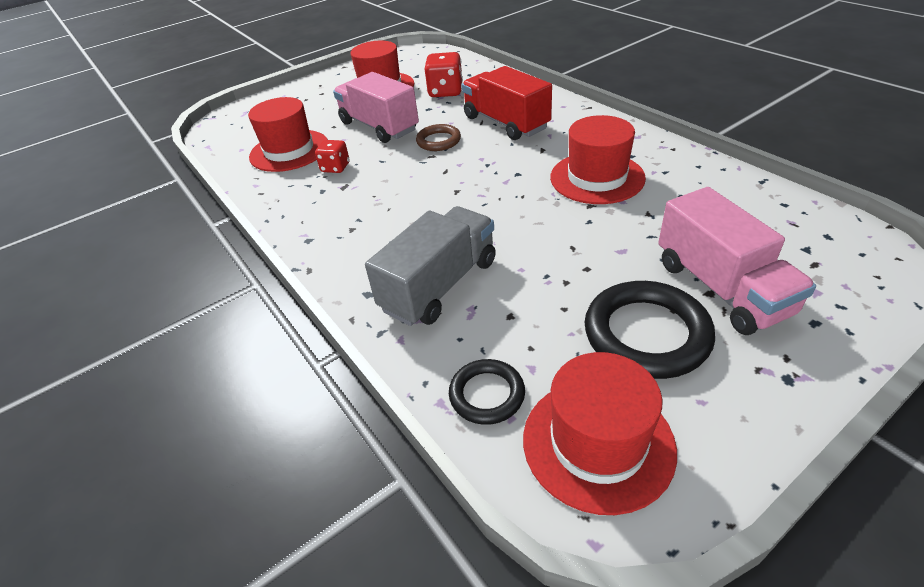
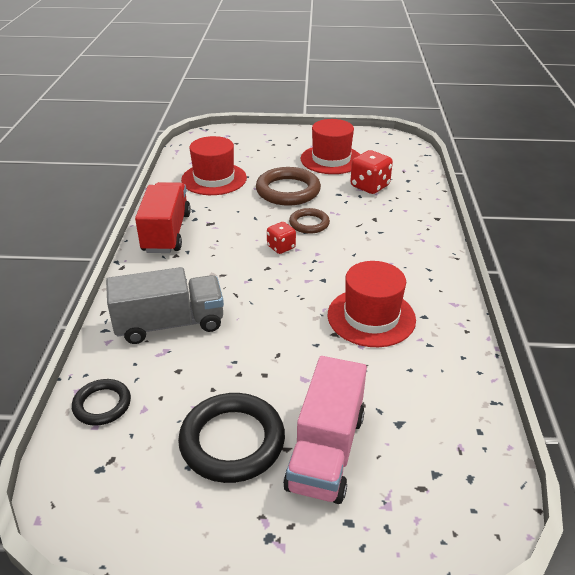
camera: 35 degrees right, 5 degrees down
(335, 168) = (222, 207): red dice -> red dice (281, 247)
(379, 126) = (288, 191): pink truck -> brown ring
(506, 123) = (374, 235): red truck -> red truck (166, 233)
(598, 443) = (112, 476): red hat -> none

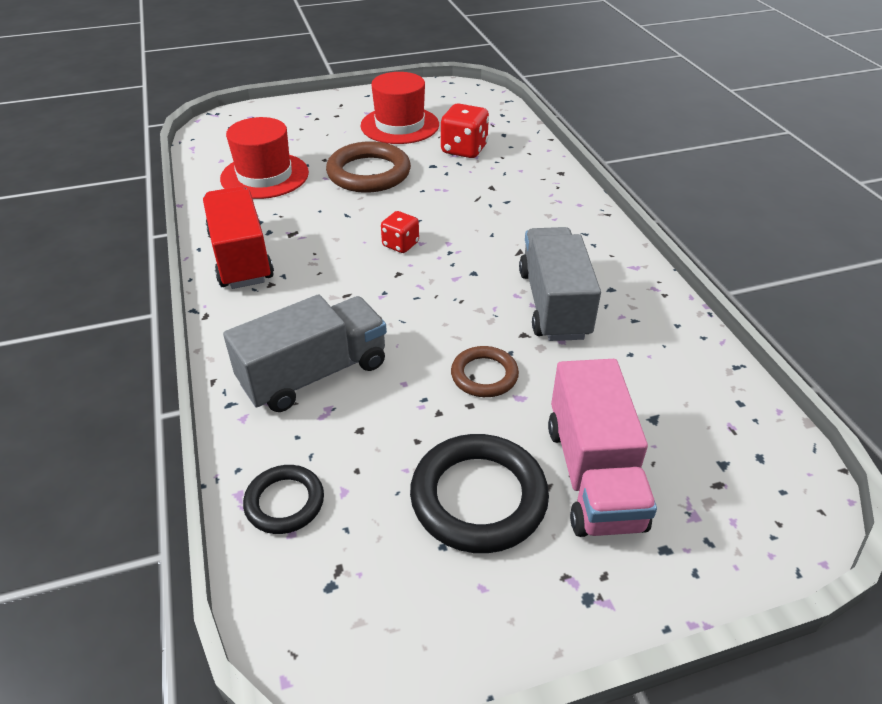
camera: 20 degrees left, 5 degrees up
(309, 223) = (418, 208): brown ring -> brown ring (484, 375)
(371, 317) = (554, 304): red hat -> grey truck

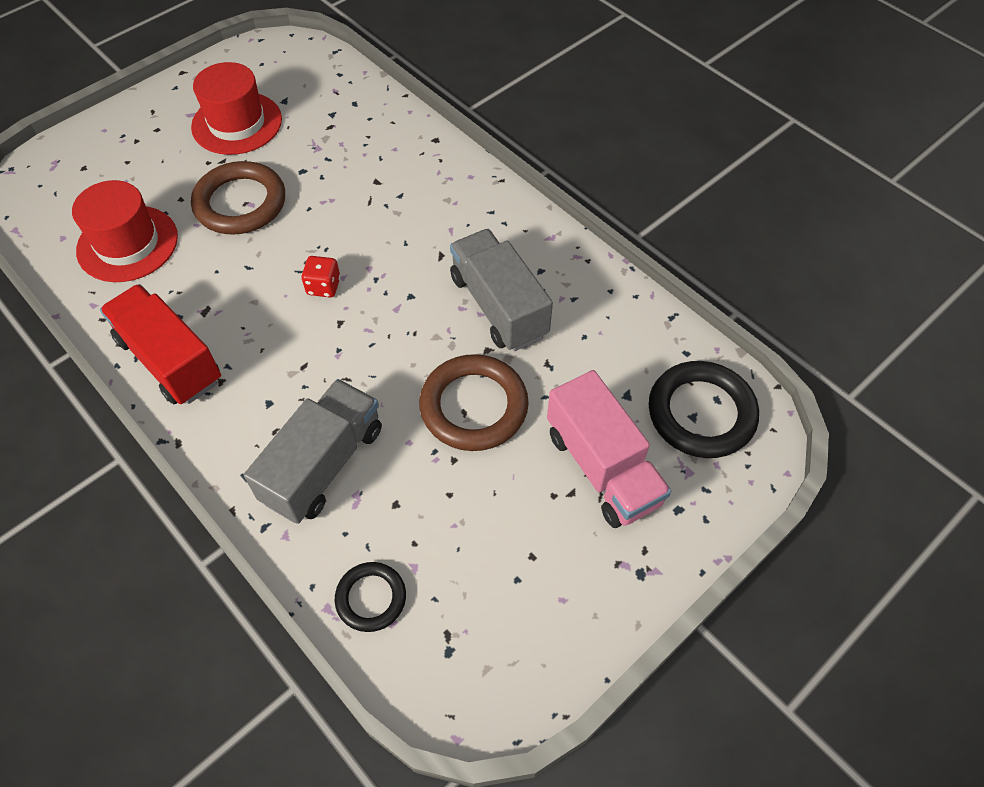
camera: 25 degrees left, 15 degrees up
(464, 149) = (324, 138): red dice -> none
(478, 497) = (524, 525): black ring -> black ring (701, 413)
(484, 375) = (474, 406): brown ring -> brown ring, size x1.73

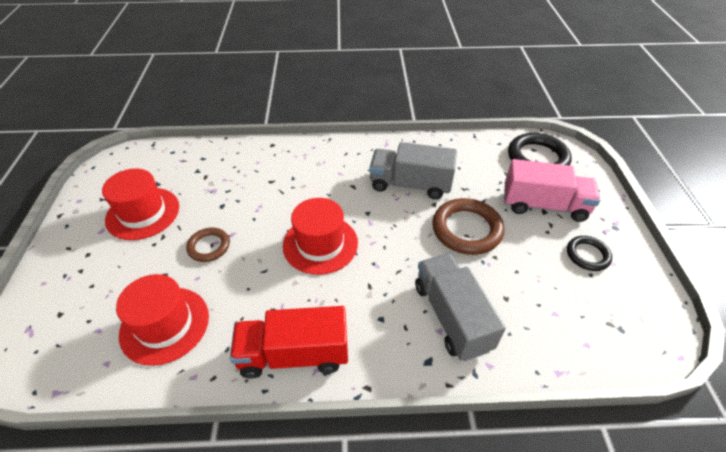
camera: 50 degrees left, 10 degrees down
(240, 203) = (209, 246): brown ring -> brown ring, size x0.58
(323, 286) = (320, 244): red dice -> red hat
(371, 598) = (564, 346): black ring -> black ring (587, 255)

